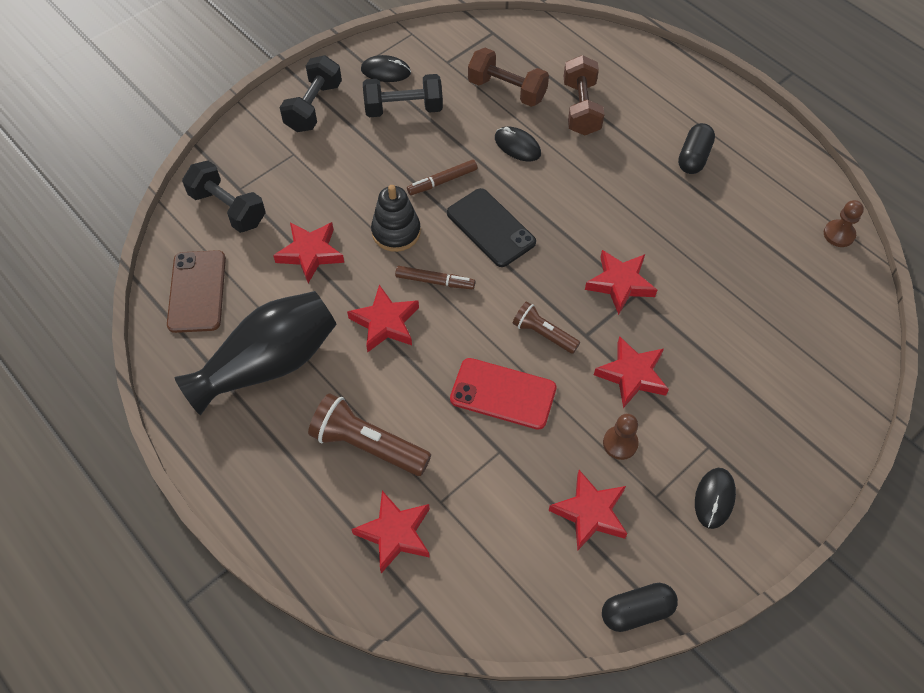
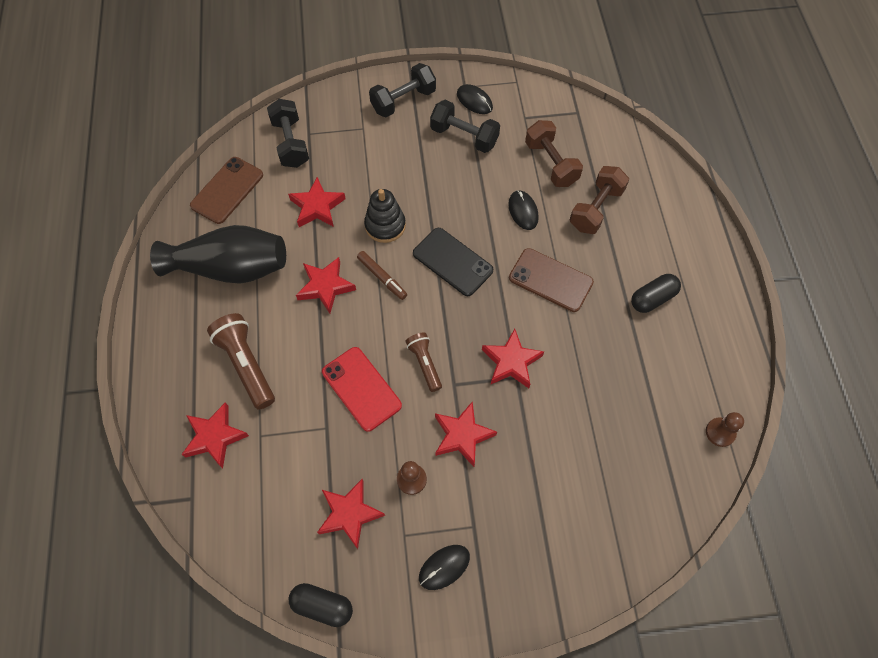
camera: 35 degrees right, 5 degrees up
(442, 181) = (447, 207): brown marker -> none
(490, 228) = (452, 262): black phone -> black phone turned 45 degrees counterclockwise
(594, 192) = (550, 280): none -> brown phone

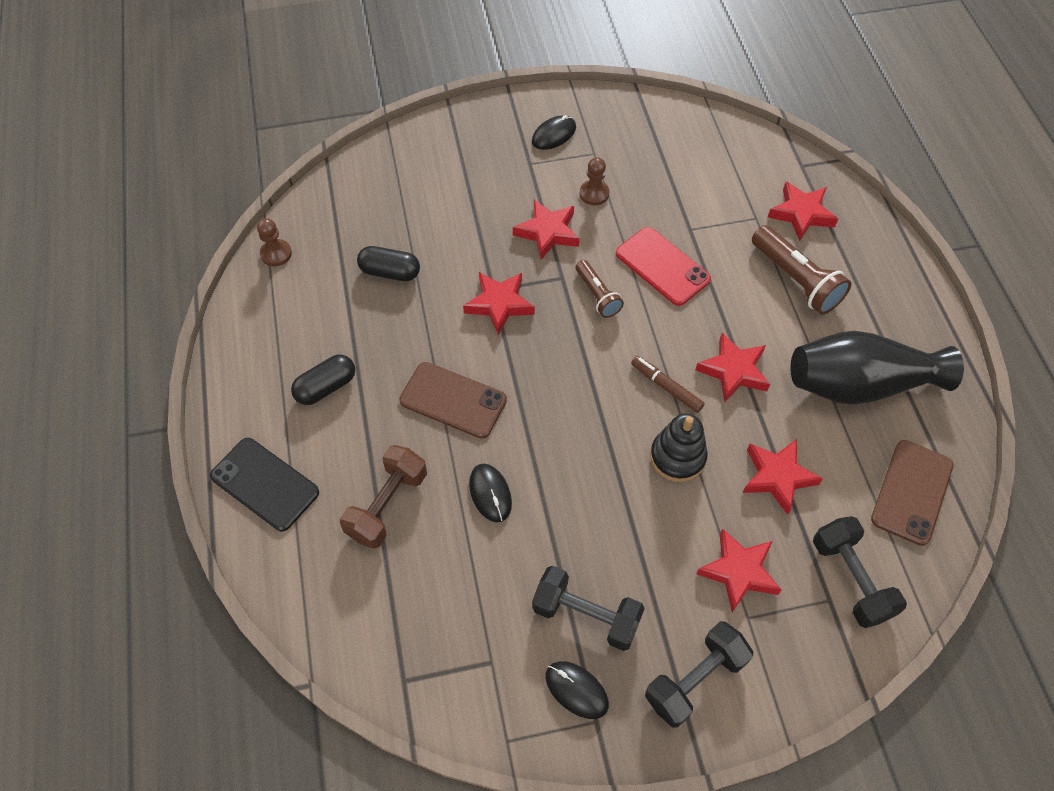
camera: 175 degrees right, 5 degrees down
(322, 605) = (656, 104): black capsule -> black capsule (390, 272)
(349, 514) = (648, 164): red star -> red star (738, 572)
(452, 262) = (580, 414): black phone -> black phone (265, 484)
(551, 163) = (450, 576): brown dumbbell -> none

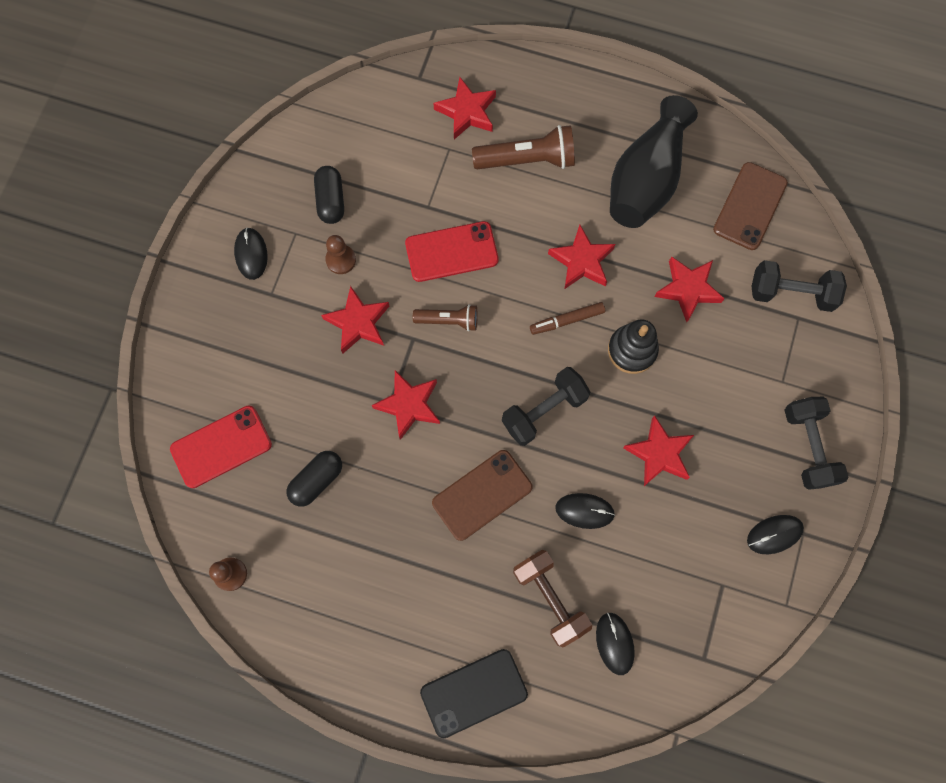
camera: 60 degrees left, 15 degrees up
(326, 387) = (406, 596): black capsule -> black capsule (331, 200)
(374, 585) = (614, 643): none -> black mouse
(379, 196) = (221, 447): none -> red phone
(586, 615) = (722, 495): black dumbbell -> black dumbbell (544, 411)
(738, 572) = (746, 365): red star -> red star (659, 453)
(911, 492) = (749, 206): brown phone -> brown phone turned 60 degrees clockwise

